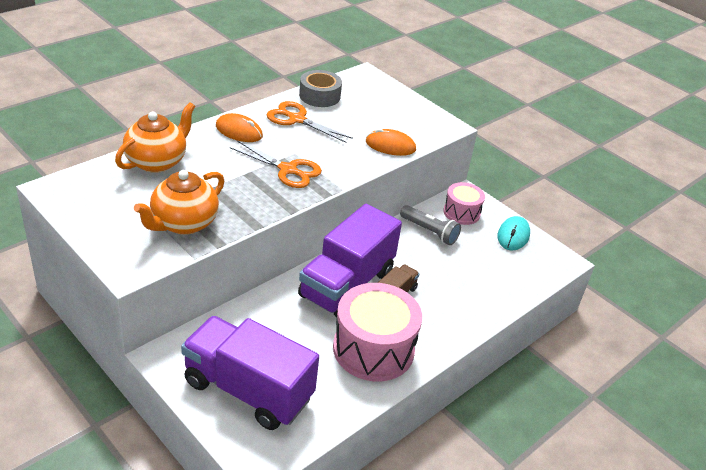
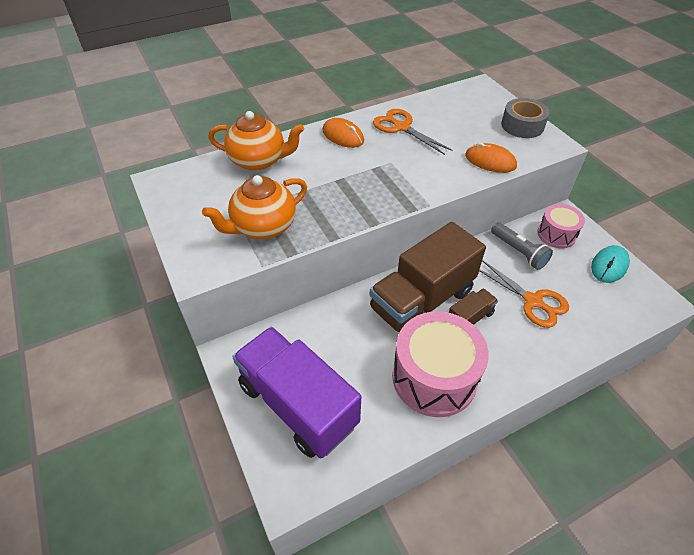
camera: 20 degrees right, 10 degrees up
(157, 161) = (259, 161): orange teapot -> orange teapot turned 45 degrees clockwise
(288, 170) = (379, 179): orange scissors -> orange scissors (533, 301)
(319, 96) = (429, 105): grey tape -> grey tape (522, 125)
(347, 284) = (422, 300): purple truck -> brown truck

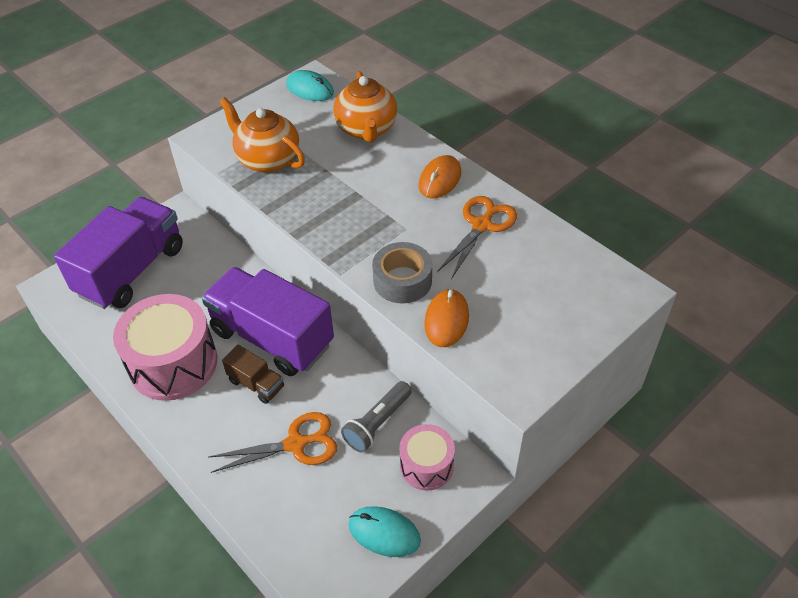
camera: 75 degrees right, 0 degrees up
(175, 184) = (310, 89): none -> turquoise mouse
(422, 300) = (272, 338): brown truck -> purple truck
(522, 125) = (549, 348): grey tape -> grey tape (402, 280)
(533, 301) = (296, 444): orange scissors -> orange scissors turned 135 degrees counterclockwise

